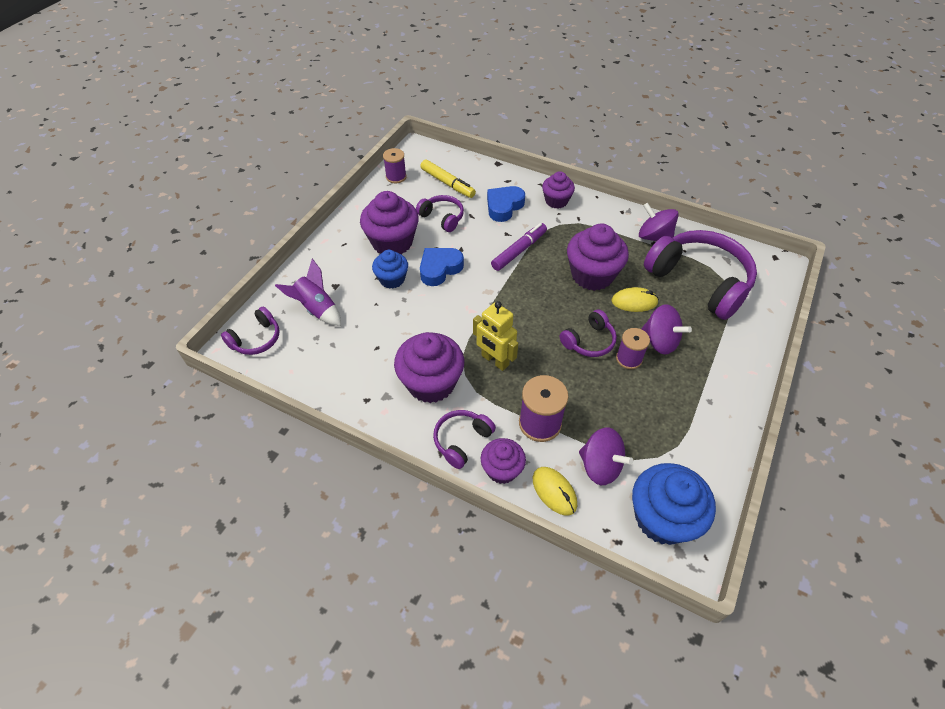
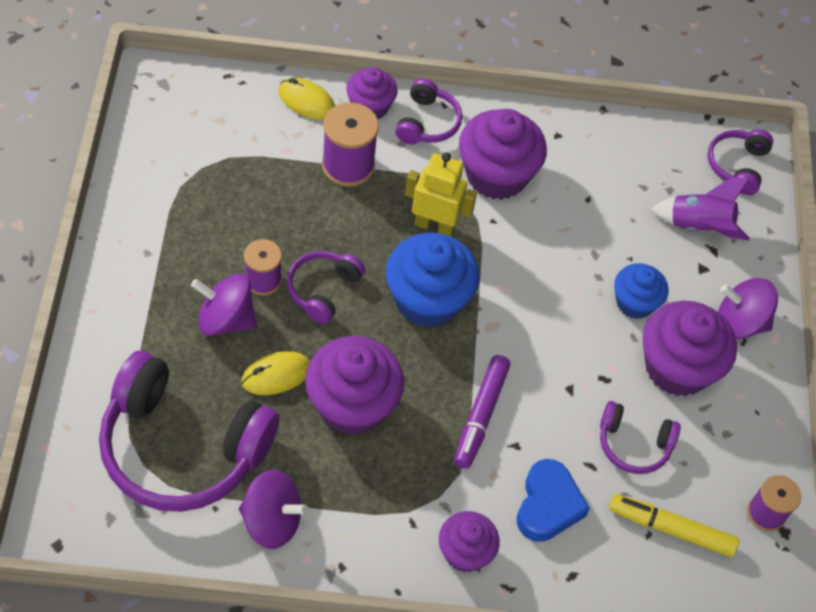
camera: 150 degrees right, 5 degrees up
(439, 269) = (580, 342): blue heart -> none
(600, 466) = (264, 139): purple spinning top -> purple spinning top (739, 322)
(662, 518) = (186, 108): blue cupcake -> blue cupcake (428, 300)

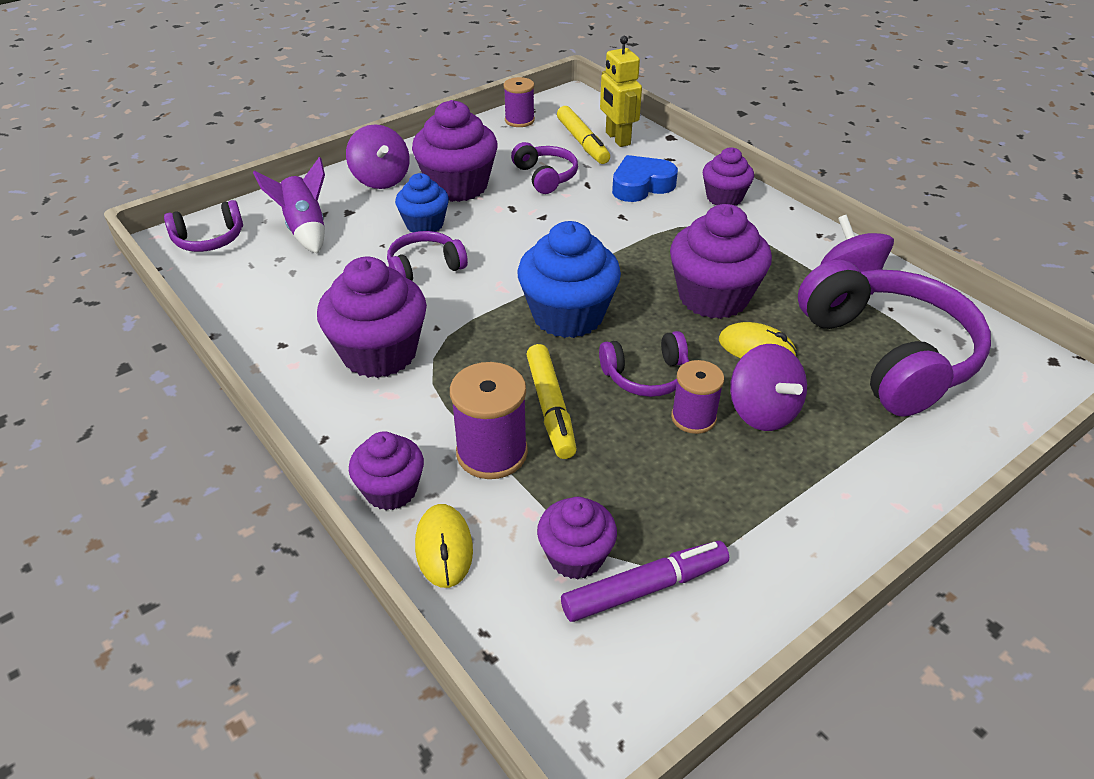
camera: 125 degrees left, 15 degrees down
(239, 145) = (576, 556): none -> purple cupcake
(352, 219) = (550, 408): none -> yellow marker
(427, 122) = (364, 434): purple headphones -> purple headphones (425, 268)
(434, 225) = (487, 355): yellow robot -> yellow robot (617, 138)
(480, 415) = (624, 240): purple marker -> purple marker (645, 588)

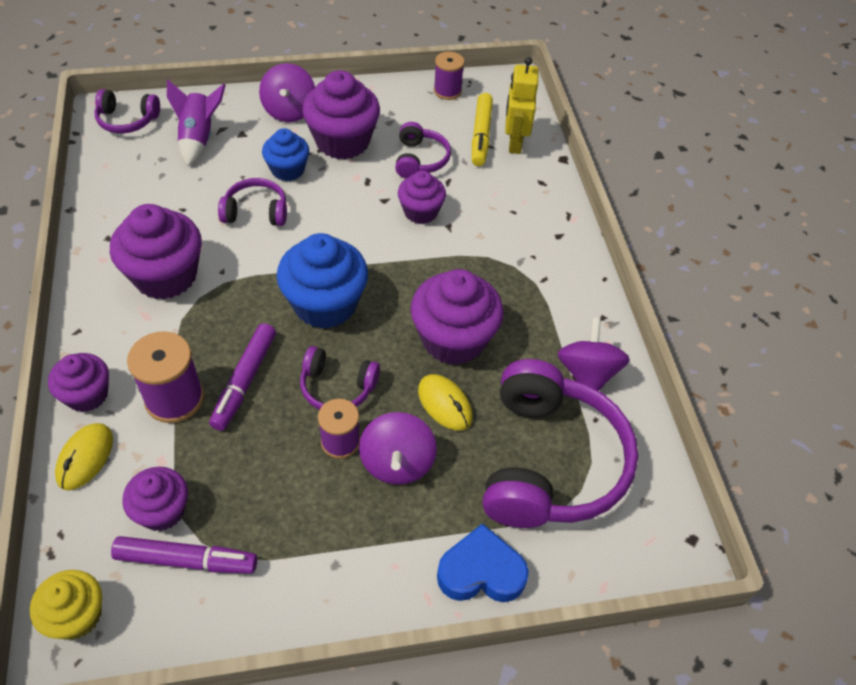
camera: 25 degrees right, 10 degrees up
(550, 408) = (244, 381): yellow marker -> purple marker
(577, 700) = (77, 616): none -> yellow cupcake
(641, 185) = (492, 201): blue heart -> blue heart (481, 572)
(724, 197) = (553, 243): purple cupcake -> purple cupcake (420, 212)

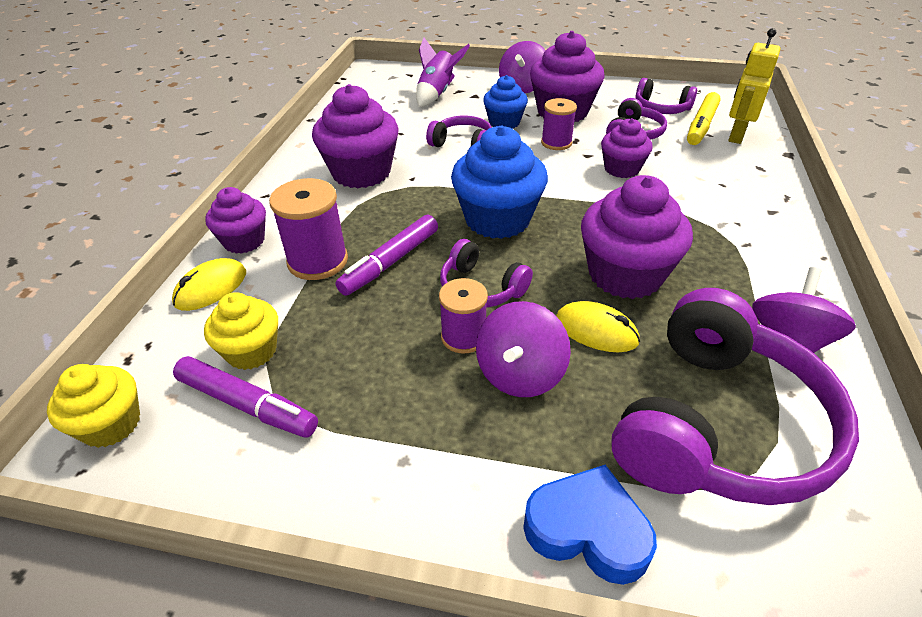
camera: 25 degrees right, 10 degrees down
(127, 120) = (386, 76): purple headphones -> purple headphones (661, 108)
(162, 511) = (251, 351): purple cupcake -> yellow cupcake
(444, 404) = (596, 331): yellow mouse -> yellow mouse turned 45 degrees counterclockwise
(447, 91) = (675, 93): purple spool -> purple spool (556, 143)

